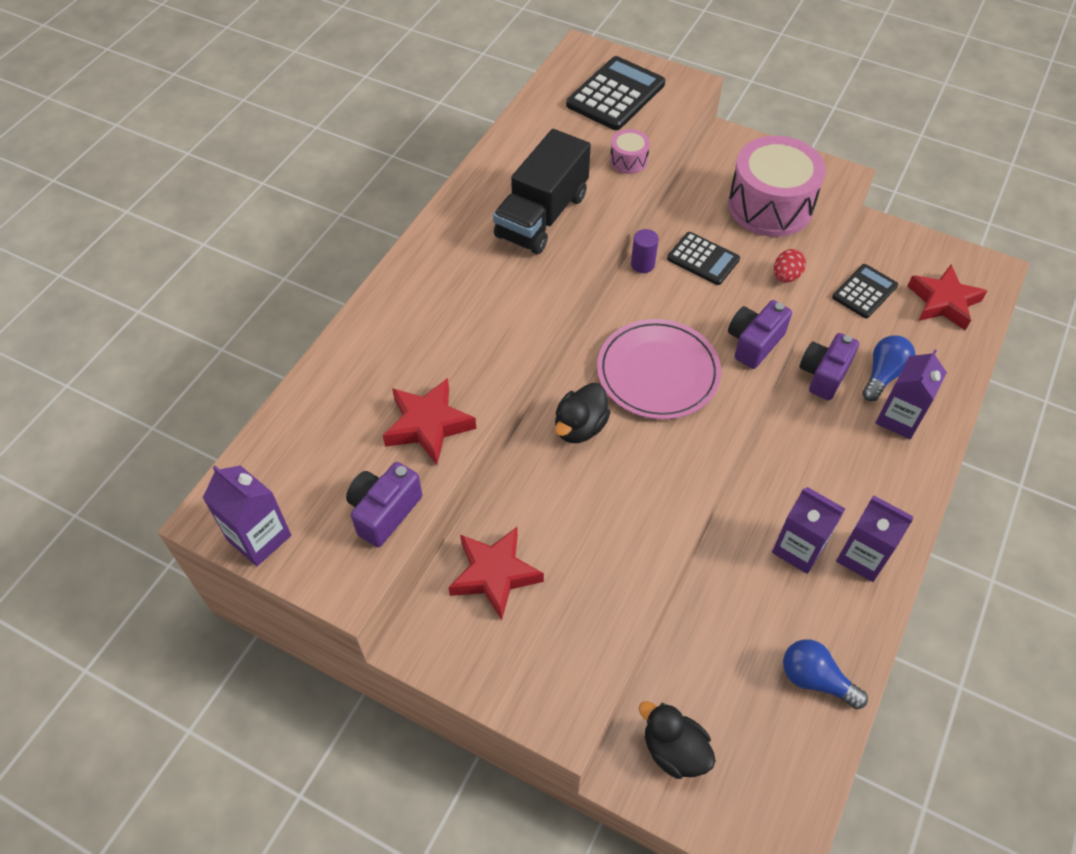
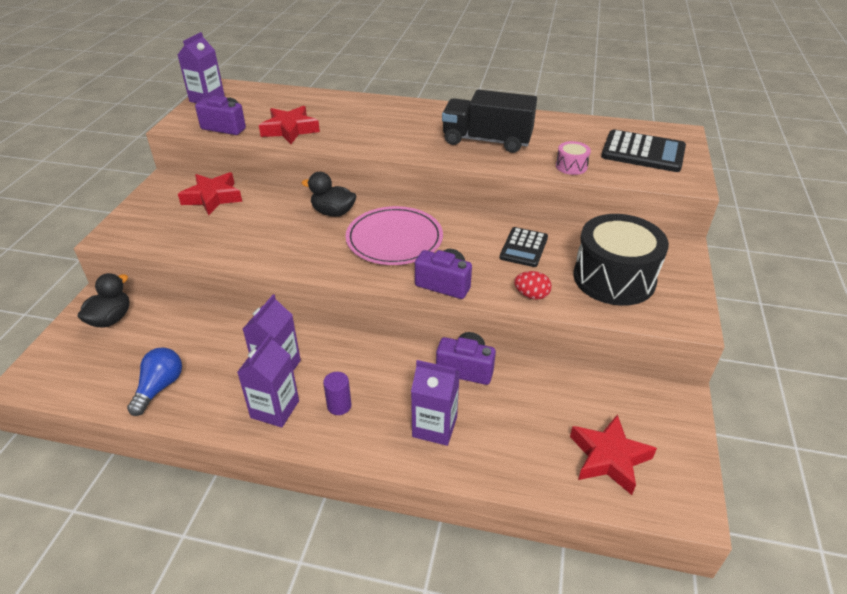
camera: 75 degrees right, 15 degrees down
(642, 264) = (500, 219): purple cylinder -> purple cylinder (339, 406)
(770, 206) = (614, 278): pink drum -> black drum
(864, 292) = (585, 390): black calculator -> none
(883, 375) = (484, 412): blue light bulb -> none

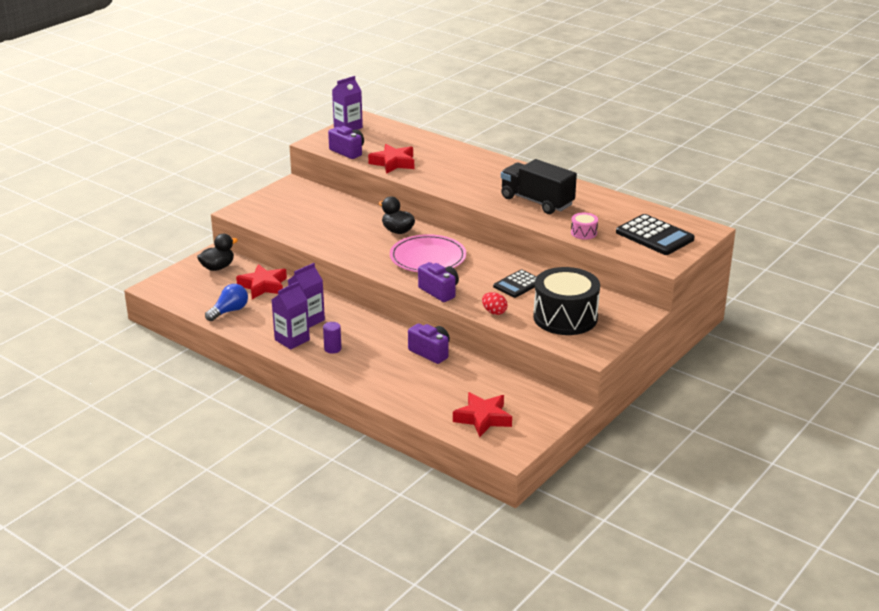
camera: 25 degrees right, 10 degrees down
(213, 197) = (319, 202): red star -> red star (263, 286)
(434, 427) = (384, 374): purple carton -> none

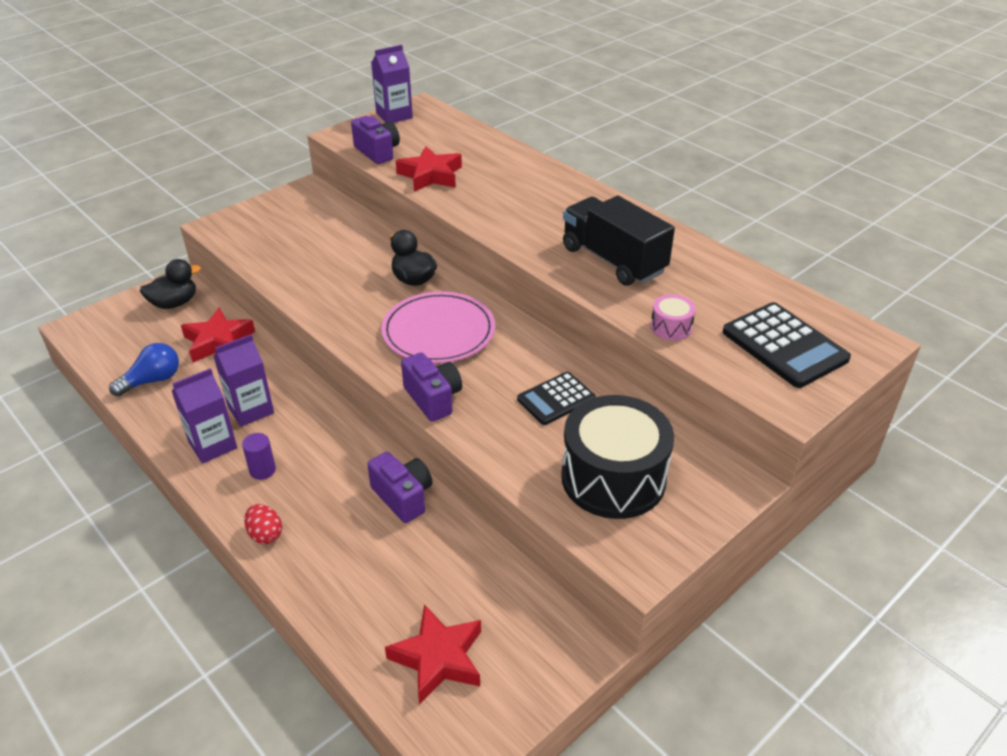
camera: 10 degrees right, 10 degrees up
(494, 312) = (503, 452): red egg -> red egg (265, 534)

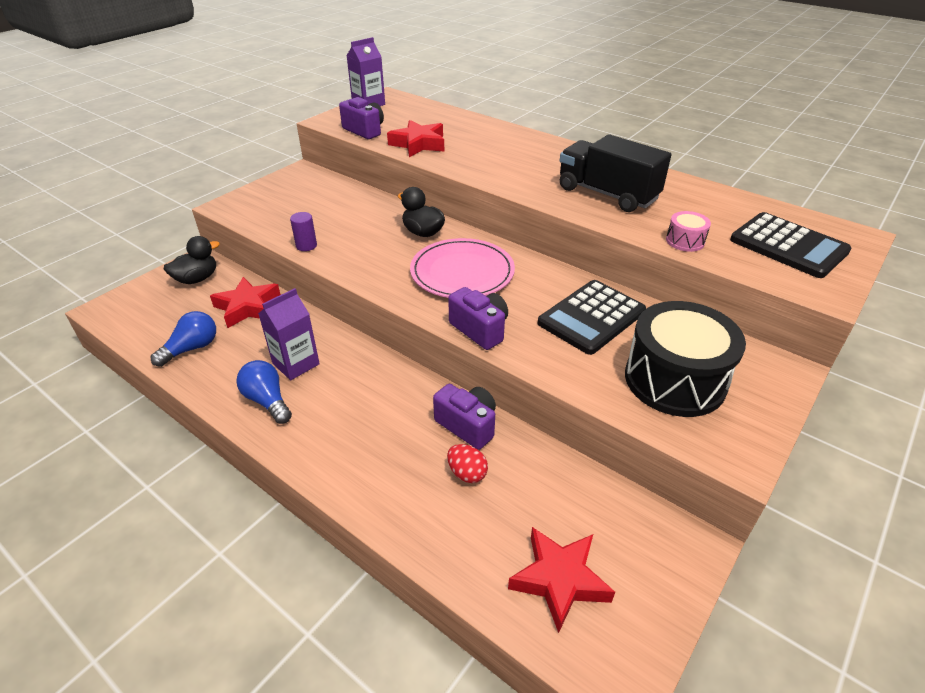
camera: 10 degrees left, 0 degrees up
(212, 445) = (267, 400): purple carton -> blue light bulb
(262, 470) = (323, 418): purple cylinder -> purple cylinder (306, 246)
(265, 534) = (344, 480): red egg -> red egg (467, 473)
(556, 399) = (591, 317): black calculator -> black calculator, size x1.55

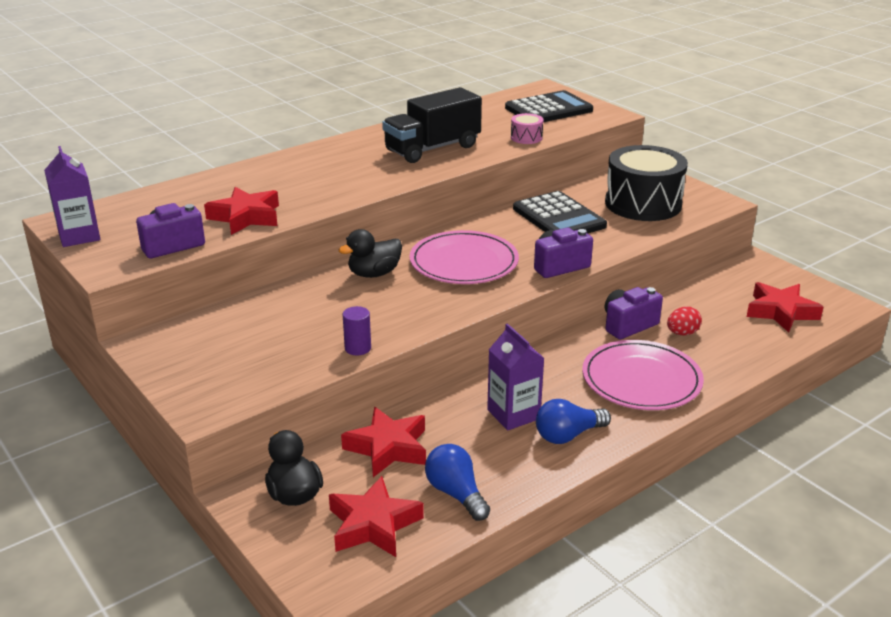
camera: 75 degrees left, 10 degrees down
(161, 317) = (373, 525): none -> red star
(365, 444) = (641, 379): none -> pink plate

